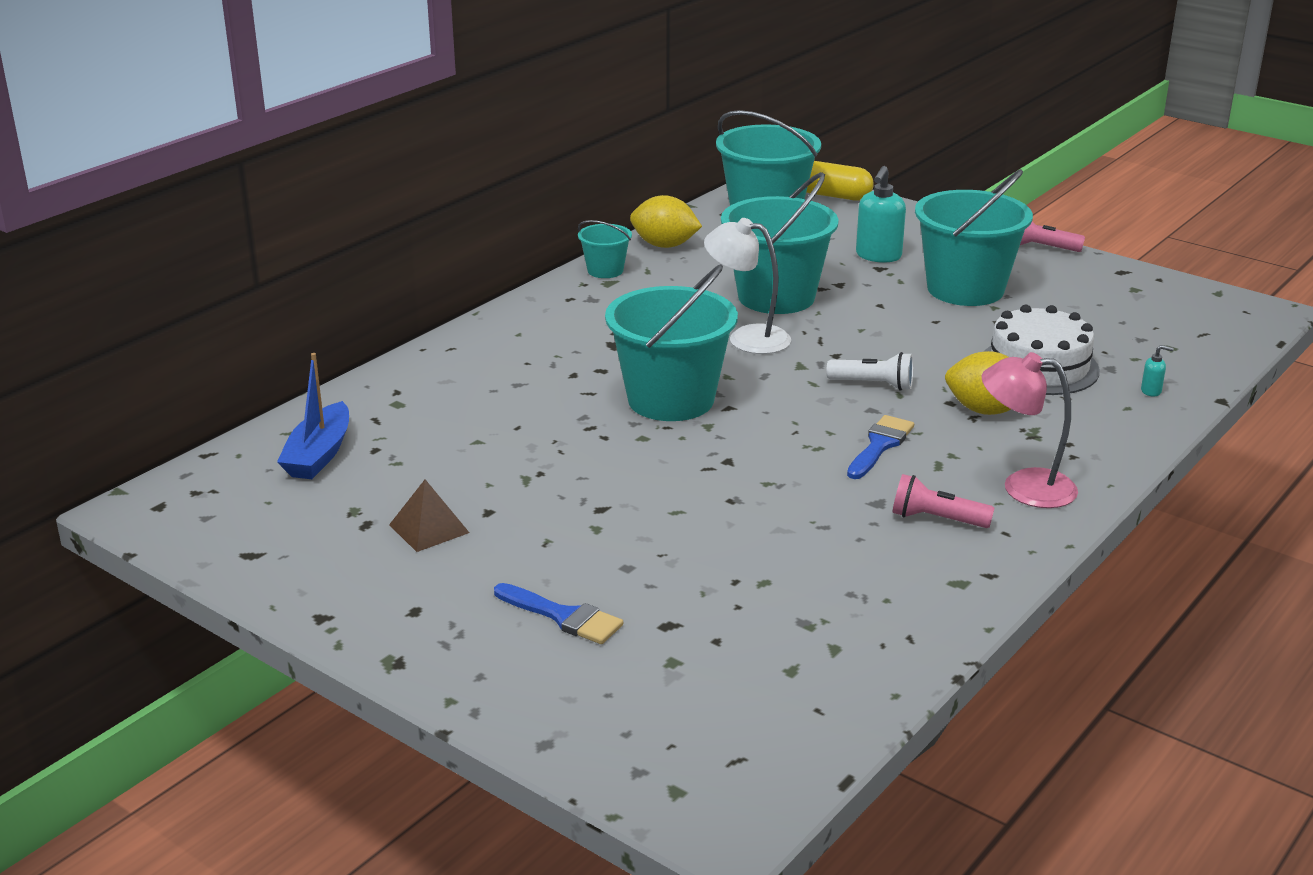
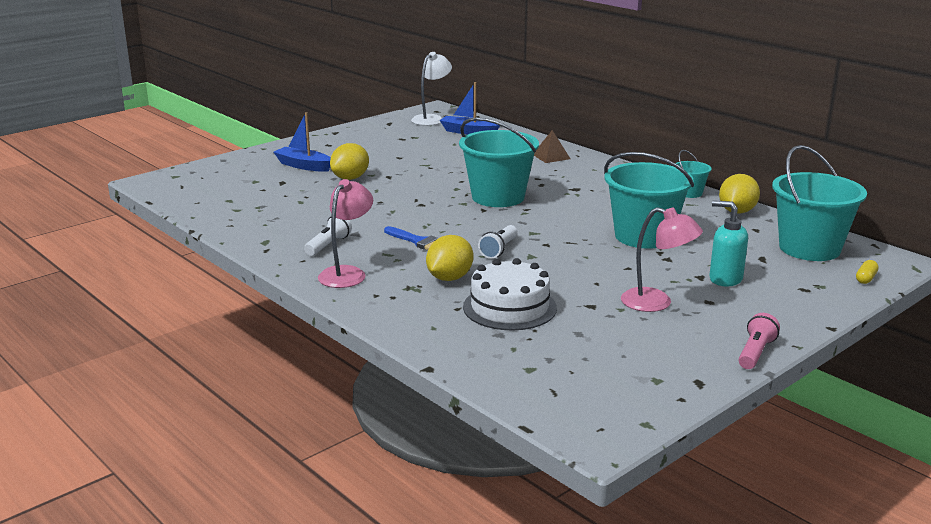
camera: 100 degrees right, 5 degrees down
(429, 528) = (391, 148): brown pyramid -> brown pyramid (551, 156)
(563, 616) = (304, 166): blue brush -> blue boat
(622, 548) = (350, 178): none -> yellow lemon
(747, 338) = (577, 222): white lamp -> white lamp (431, 119)
(833, 196) = (865, 278): yellow capsule -> yellow capsule, size x0.52
(936, 519) = (328, 245): pink flashlight -> white flashlight
(965, 289) = (656, 303): turquoise bucket -> pink lamp
(1151, 391) = (455, 342): turquoise soap dispenser -> none

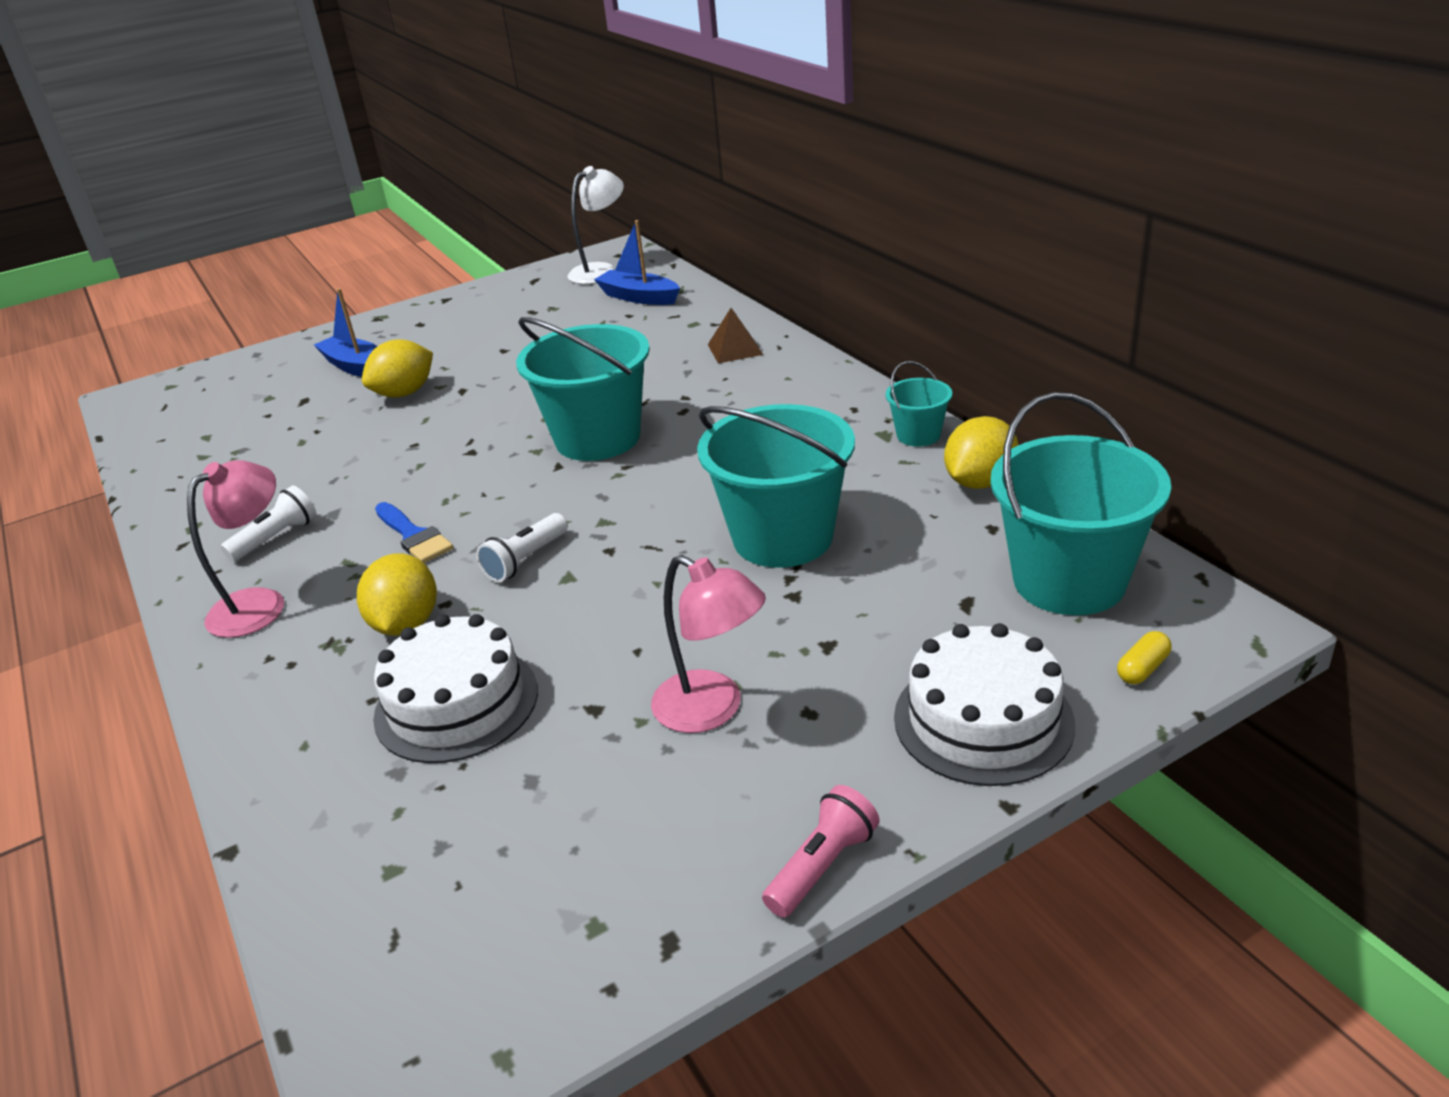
camera: 15 degrees right, 10 degrees up
(449, 278) = (406, 624): yellow lemon -> yellow lemon turned 45 degrees counterclockwise
(725, 279) = (869, 654): turquoise soap dispenser -> none
(799, 300) = (983, 720): none -> white cake

